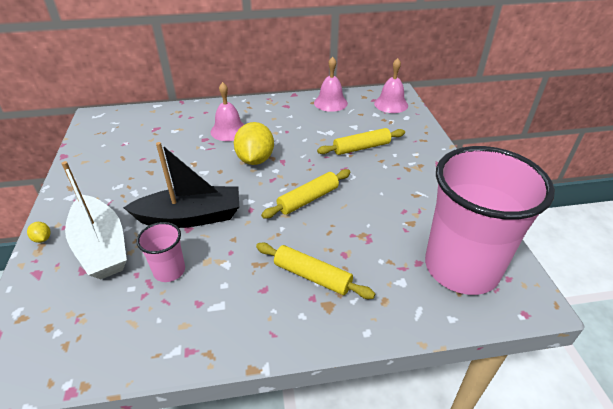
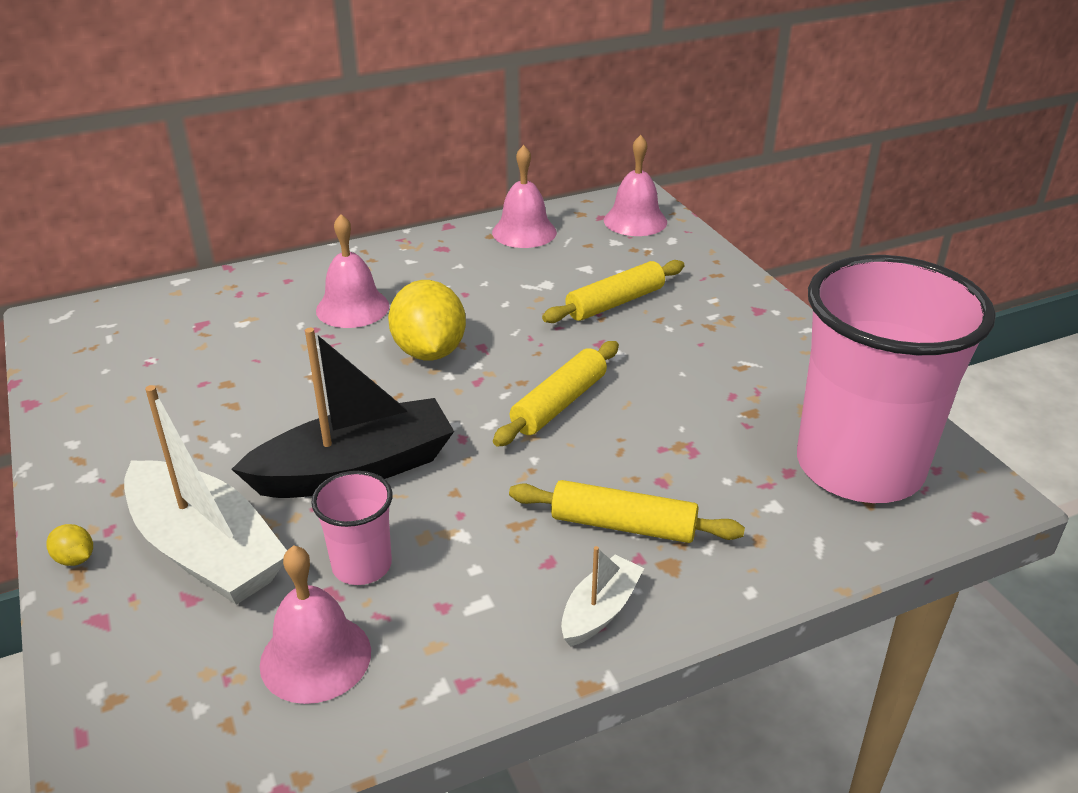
camera: 15 degrees left, 5 degrees down
(123, 318) = (315, 657): none -> pink bell
(278, 325) = (600, 611): none -> white boat

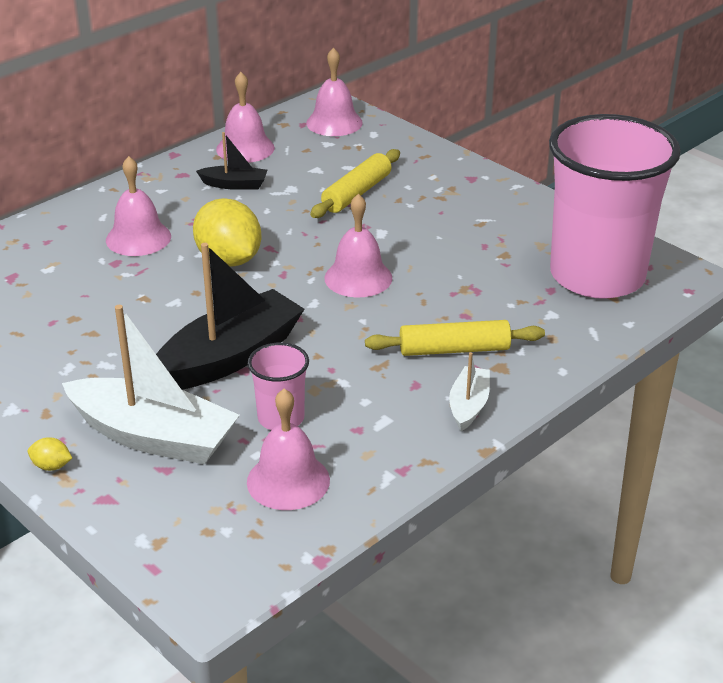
camera: 20 degrees left, 0 degrees up
(488, 269) = (234, 185): none -> black boat
(559, 404) = (358, 278): yellow rolling pin -> pink bell

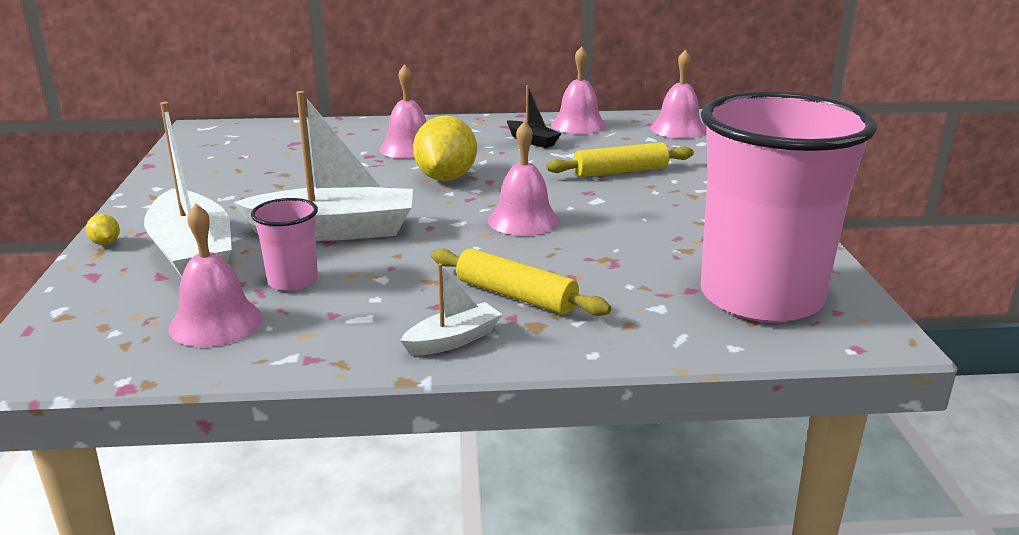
camera: 40 degrees right, 10 degrees down
(230, 357) = (334, 231): black boat -> white boat

